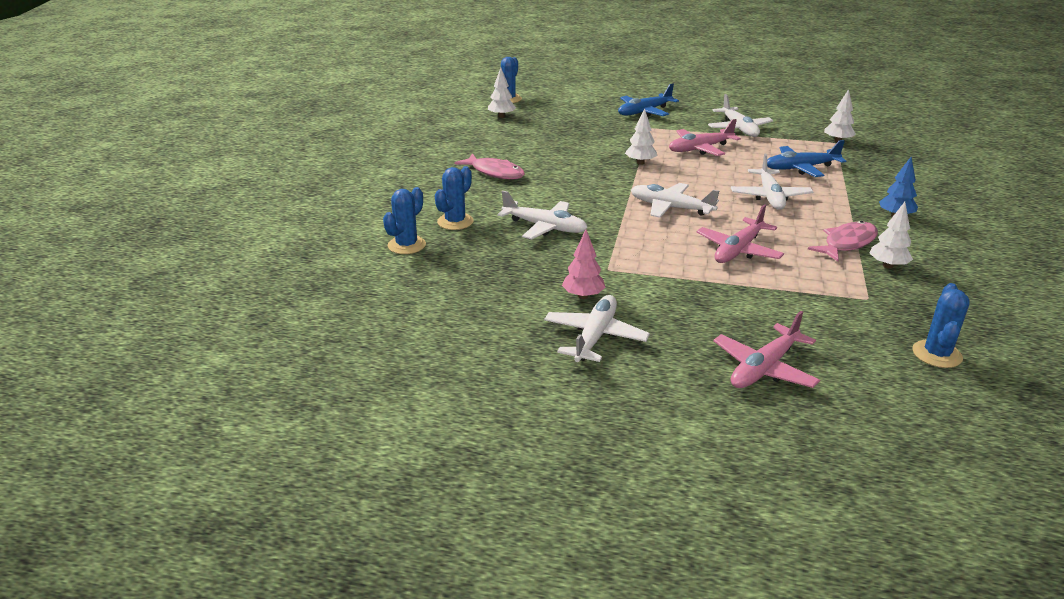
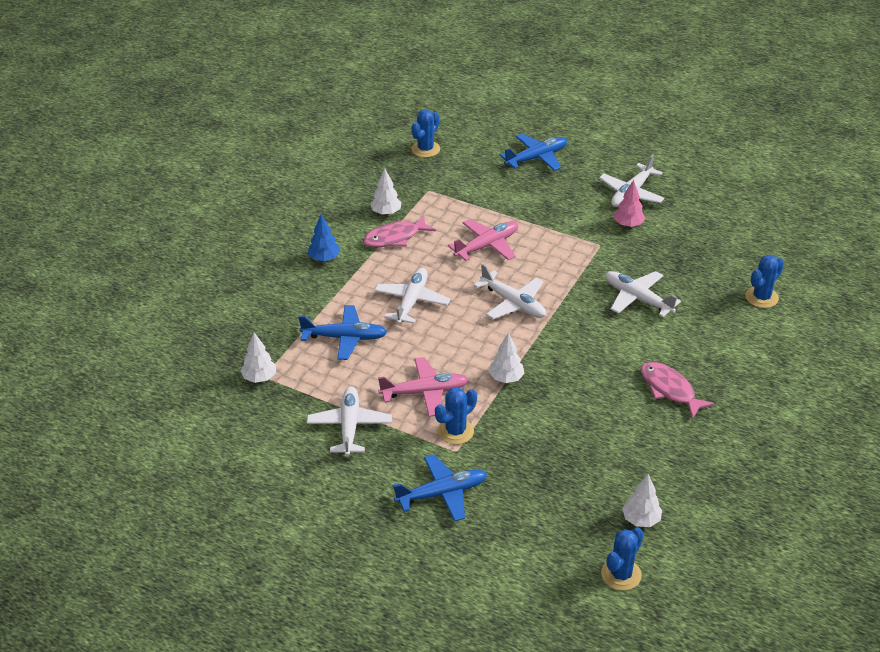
camera: 165 degrees left, 10 degrees up
(455, 222) = (718, 319): blue cactus -> blue cactus (455, 431)
(764, 368) = (536, 158): pink plane -> blue plane

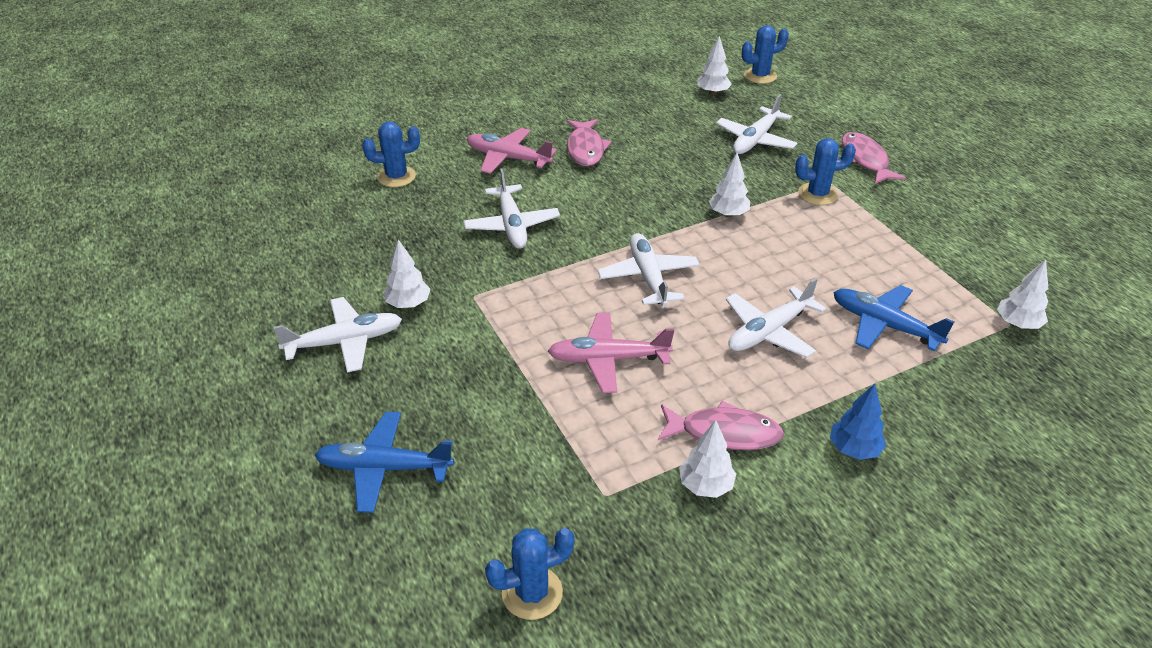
camera: 145 degrees left, 0 degrees up
(349, 426) = (927, 238): white plane -> white plane (755, 140)
(424, 392) = (825, 235): pink plane -> pink plane (508, 158)
(442, 493) = (865, 160): blue plane -> pink fish
(628, 224) = (408, 304): pink tree -> white tree

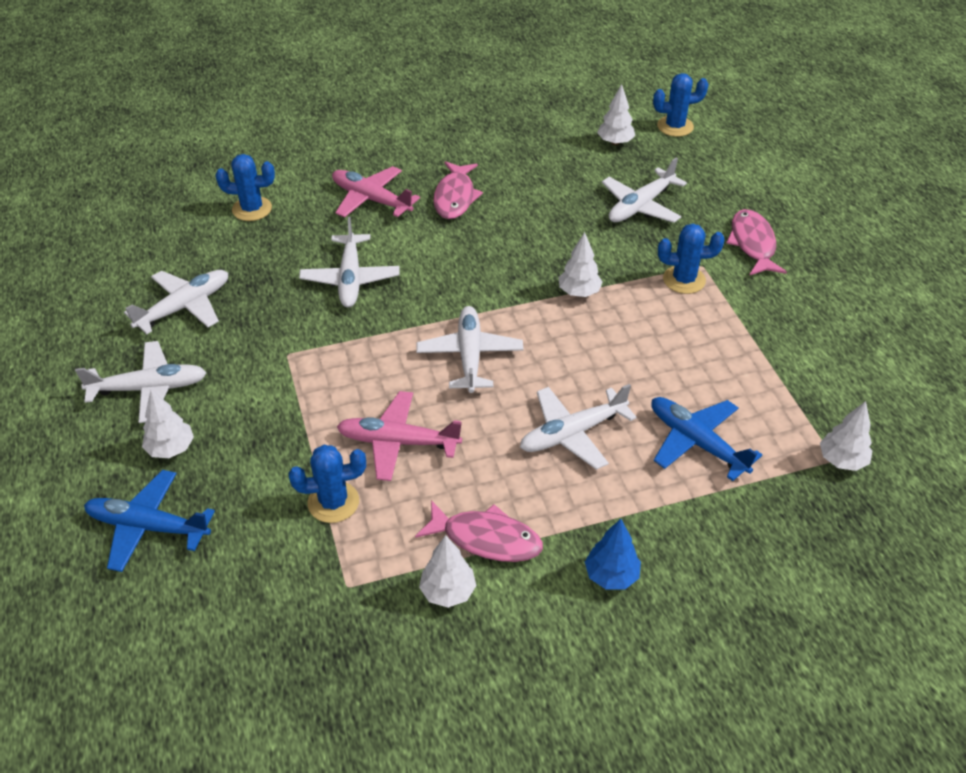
camera: 10 degrees right, 5 degrees up
(357, 266) = (184, 307): none -> white plane
(408, 304) = (221, 355): white tree -> white tree (171, 449)
(532, 593) = (246, 674): blue cactus -> blue cactus (333, 502)

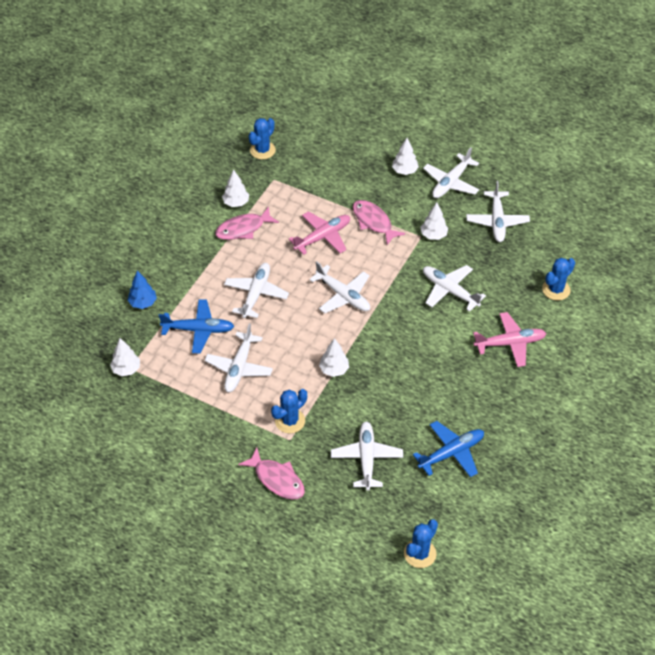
camera: 135 degrees right, 5 degrees up
(148, 527) = (369, 145): blue plane -> blue plane (451, 453)
(333, 502) = (316, 199): blue cactus -> blue cactus (262, 150)
(455, 197) = (471, 381): pink fish -> pink fish (373, 222)
(611, 575) = (182, 250): blue tree -> blue tree (143, 303)
(615, 142) = (439, 504): white tree -> white tree (433, 235)
(687, 365) = (239, 367): none -> white plane

